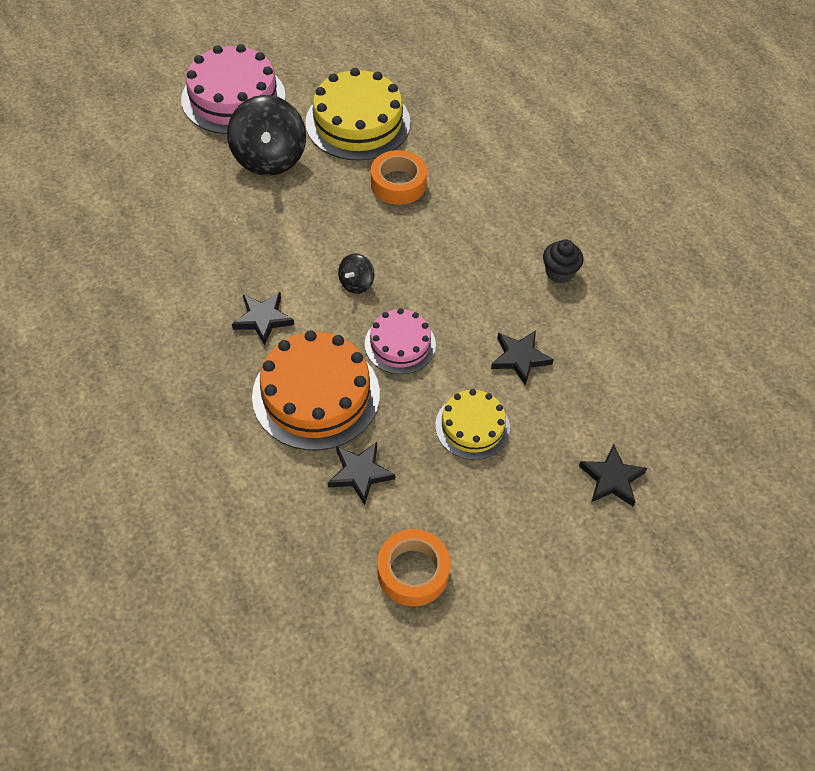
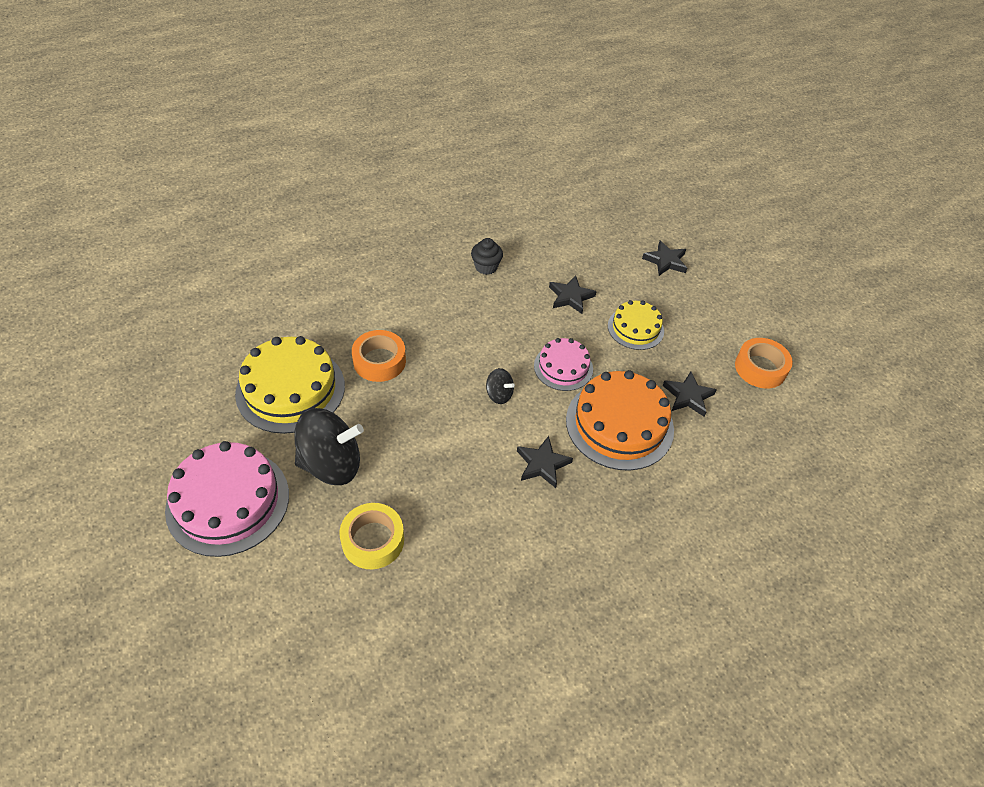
camera: 90 degrees left, 5 degrees down
(186, 191) = (373, 540): none -> yellow tape

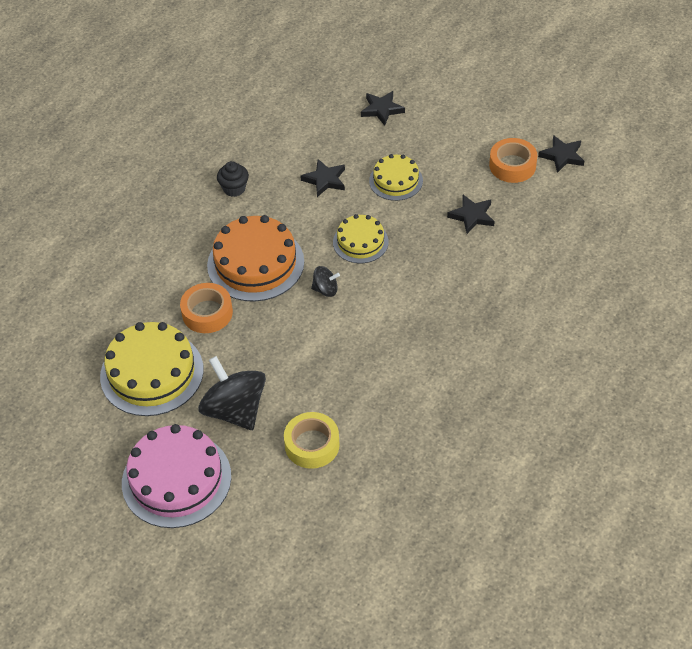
camera: 25 degrees left, 0 degrees up
(331, 464) = (235, 410): black spinning top -> black spinning top turned 90 degrees counterclockwise
(542, 464) = (397, 324): black star -> black star (562, 156)
(563, 367) = (360, 242): pink cake -> yellow cake
(619, 424) = (434, 264): orange cake -> orange cake (255, 263)

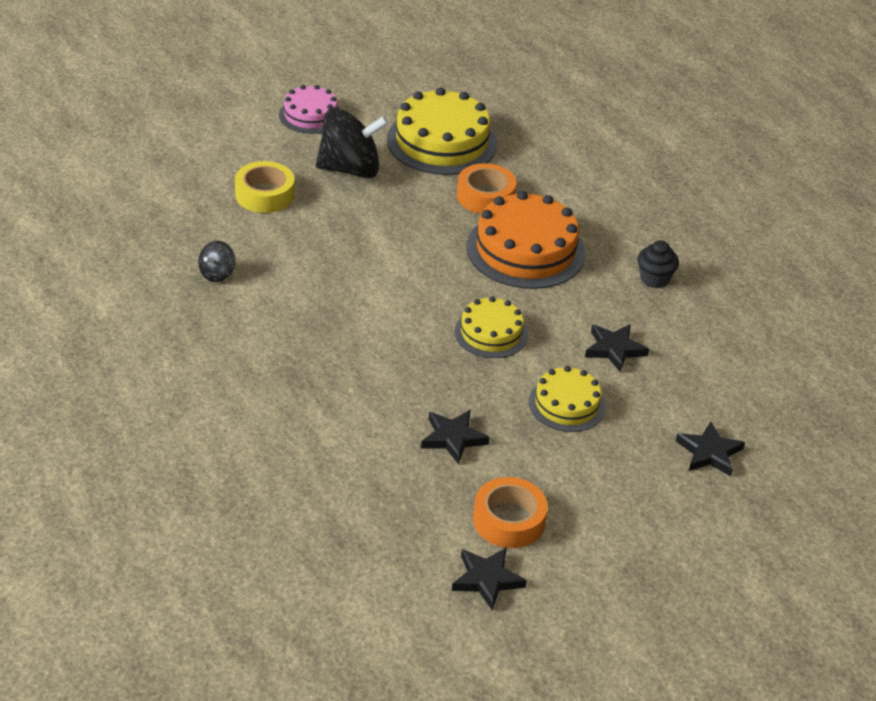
camera: 115 degrees right, 10 degrees down
(176, 479) = (310, 115): pink cake -> pink cake, size x0.58
(325, 289) = (444, 280): black spinning top -> black spinning top (217, 274)

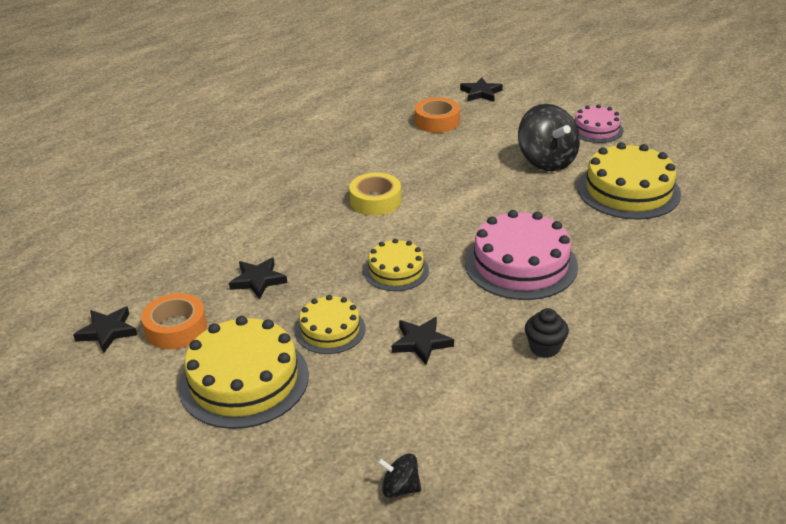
camera: 75 degrees right, 5 degrees down
(217, 274) = (377, 143): black spinning top -> black spinning top (400, 488)
(264, 195) = (481, 137): yellow tape -> yellow tape (375, 201)
(485, 196) = (575, 228): orange tape -> orange tape (437, 121)
(525, 250) = (521, 264): orange cake -> pink cake
(618, 483) = (244, 380): none -> yellow cake
(709, 453) = (310, 432): black star -> black star (481, 93)

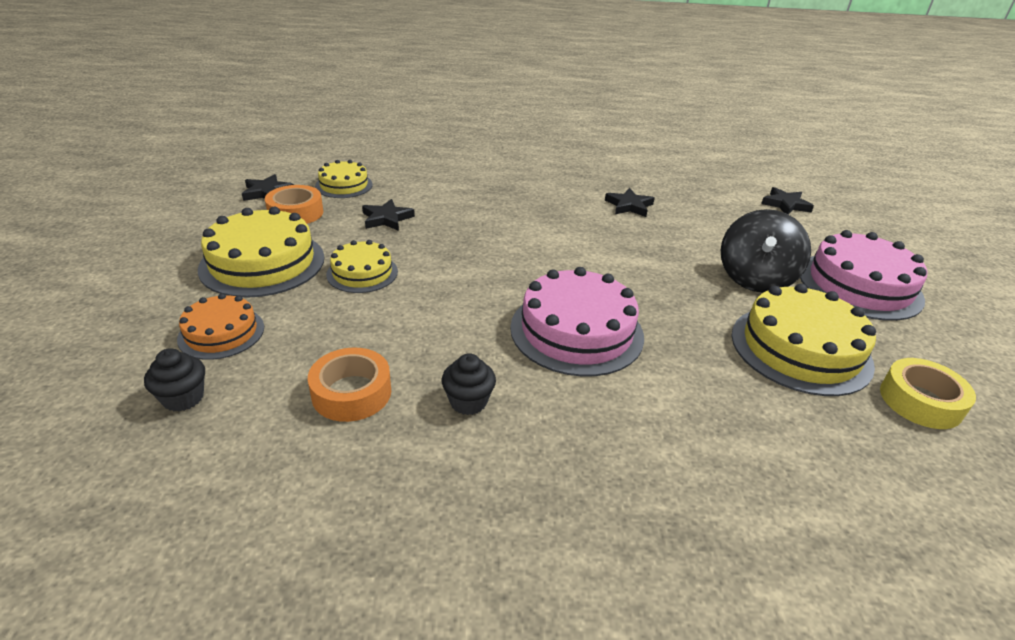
camera: 45 degrees right, 0 degrees up
(330, 440) = (221, 333): none -> orange cake
(375, 201) = (553, 222): yellow tape -> yellow tape (920, 401)
(396, 270) = (476, 270): yellow cake -> yellow cake (344, 185)
(400, 488) = (183, 398): black spinning top -> black cupcake
(421, 342) = (394, 324): black star -> black star (629, 206)
(437, 121) = (706, 203): orange tape -> orange tape (351, 393)
(596, 129) = (859, 285): pink cake -> pink cake, size x1.72

